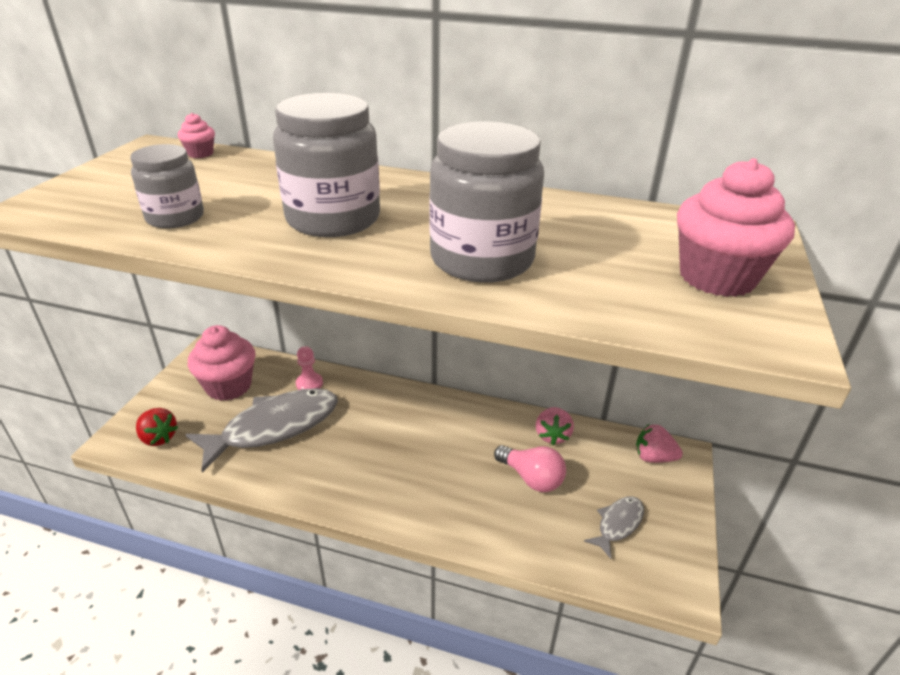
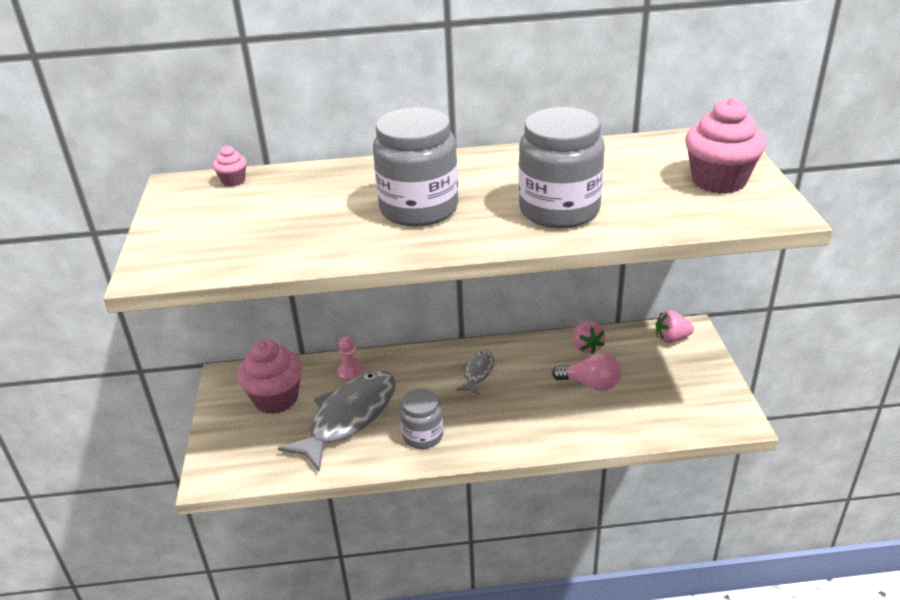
camera: 20 degrees left, 0 degrees up
(158, 438) = (248, 461): red strawberry -> none
(175, 217) = (291, 241): grey jar -> grey jar (423, 435)
(618, 524) = (673, 394): grey fish -> grey fish (477, 372)

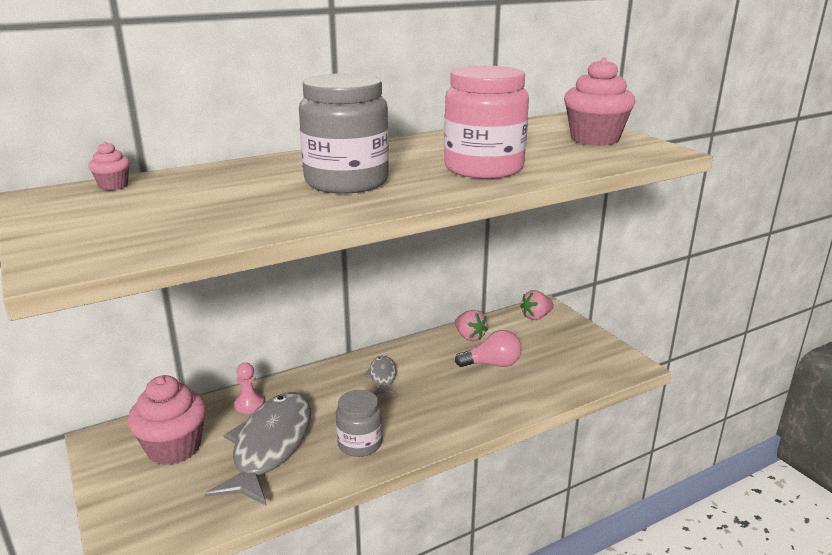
camera: 25 degrees left, 10 degrees down
(559, 210) = (483, 168): grey jar -> pink jar

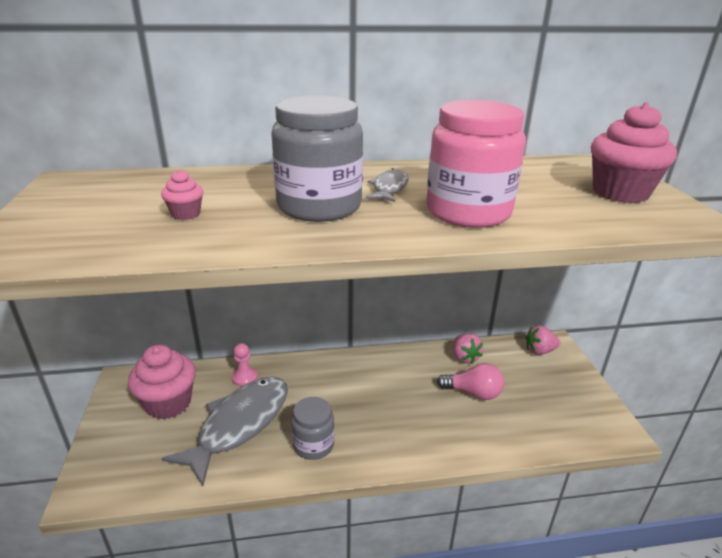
camera: 20 degrees right, 5 degrees up
(113, 186) = (126, 178): pink cupcake -> pink cupcake (186, 214)
(382, 377) = (366, 380): grey fish -> grey fish (389, 188)

